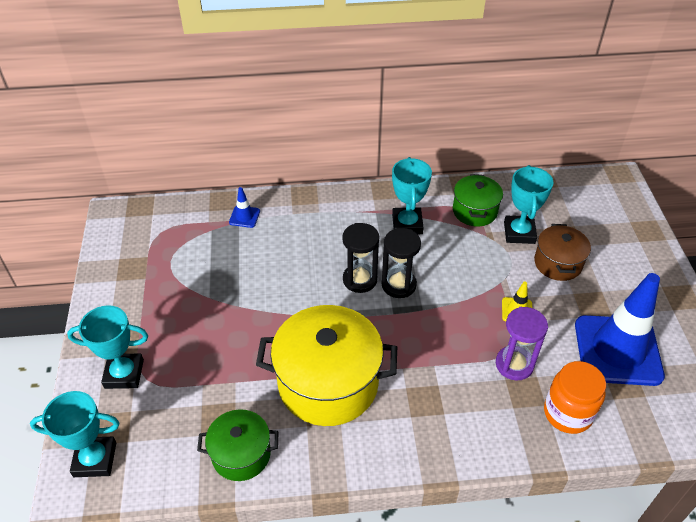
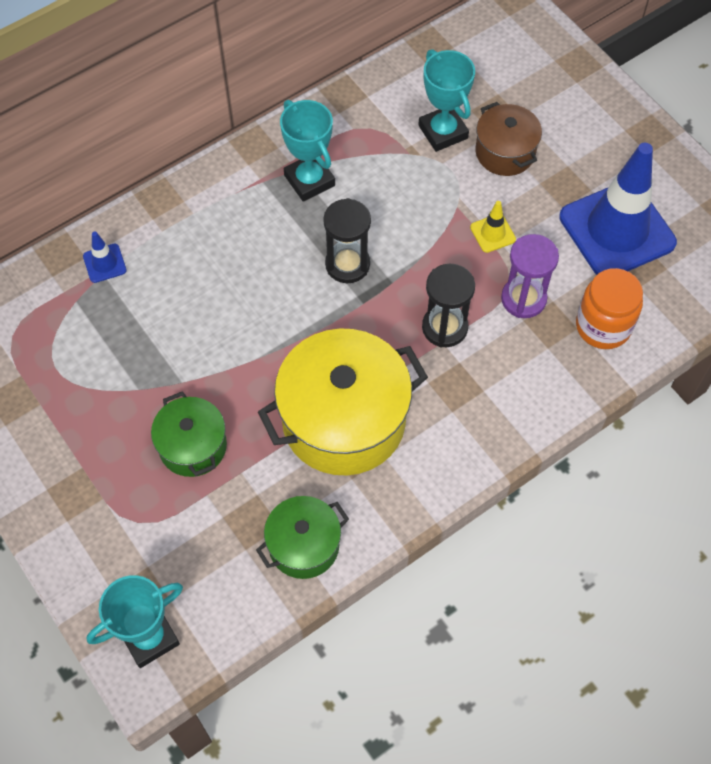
camera: 30 degrees left, 15 degrees up
(124, 374) = (107, 530): turquoise trophy -> none
(360, 279) = (299, 279): black hourglass -> black hourglass (444, 327)
(474, 211) = (377, 125): green pot -> green pot (193, 446)

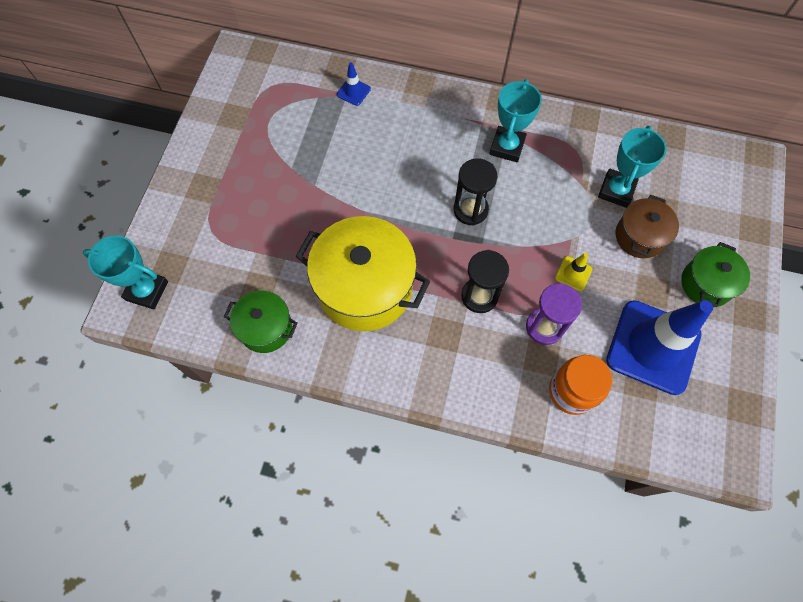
camera: 50 degrees right, 5 degrees up
(193, 446) = (280, 222): green pot -> green pot (706, 284)

